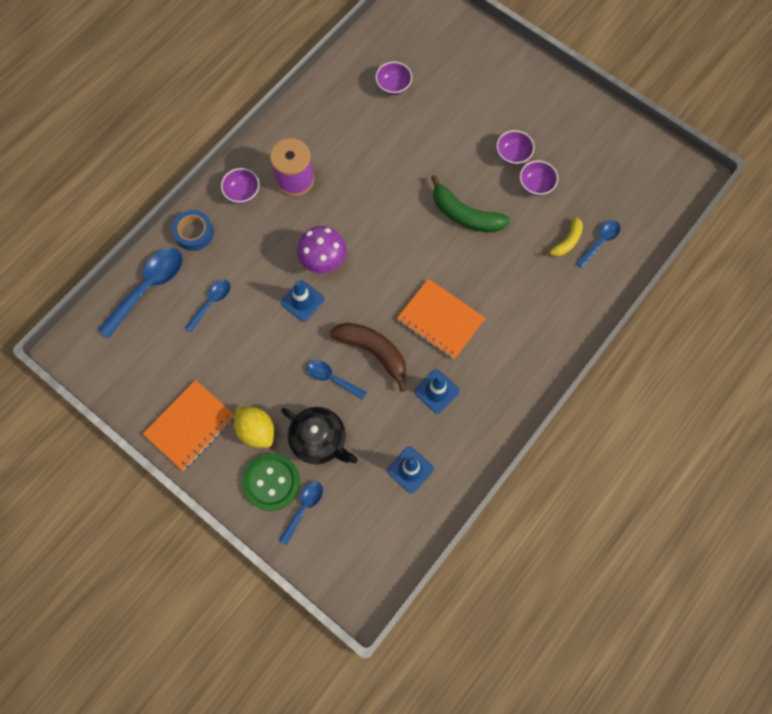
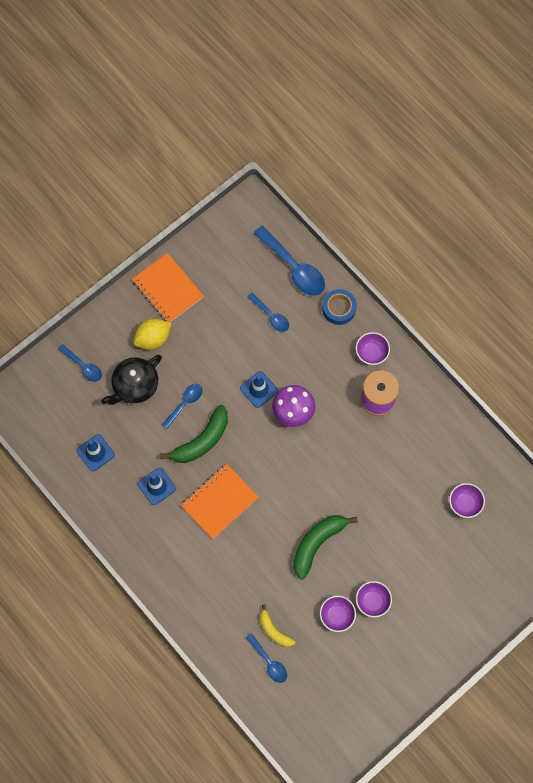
camera: 100 degrees right, 0 degrees up
(271, 482) = (109, 345): green button -> none
(374, 352) = (201, 441): brown banana -> green banana

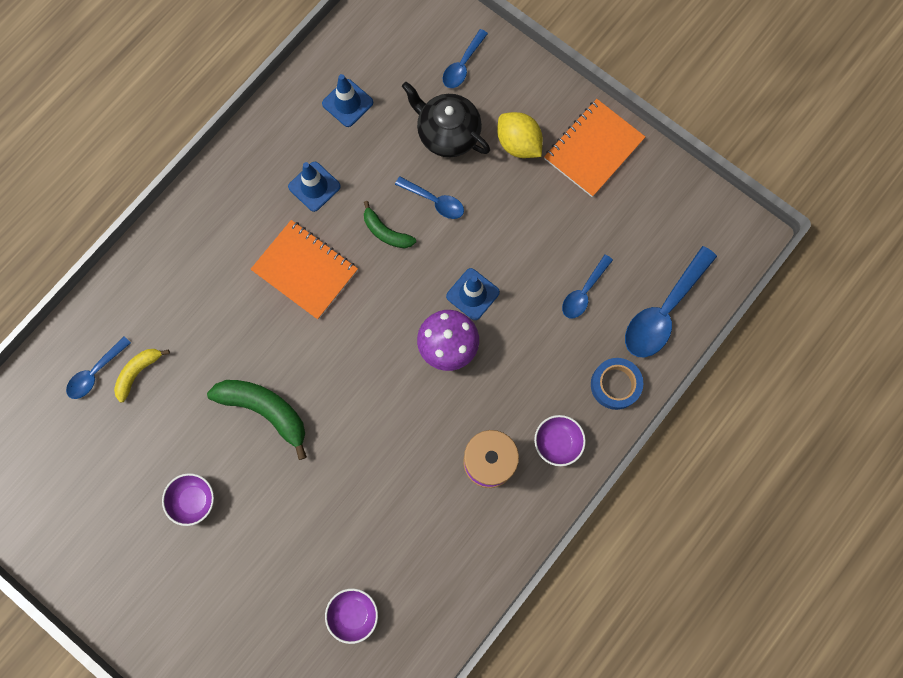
camera: 80 degrees right, 5 degrees up
(201, 441) = (386, 232): green banana -> green banana, size x0.59
(337, 615) = (168, 453): purple bowl -> none

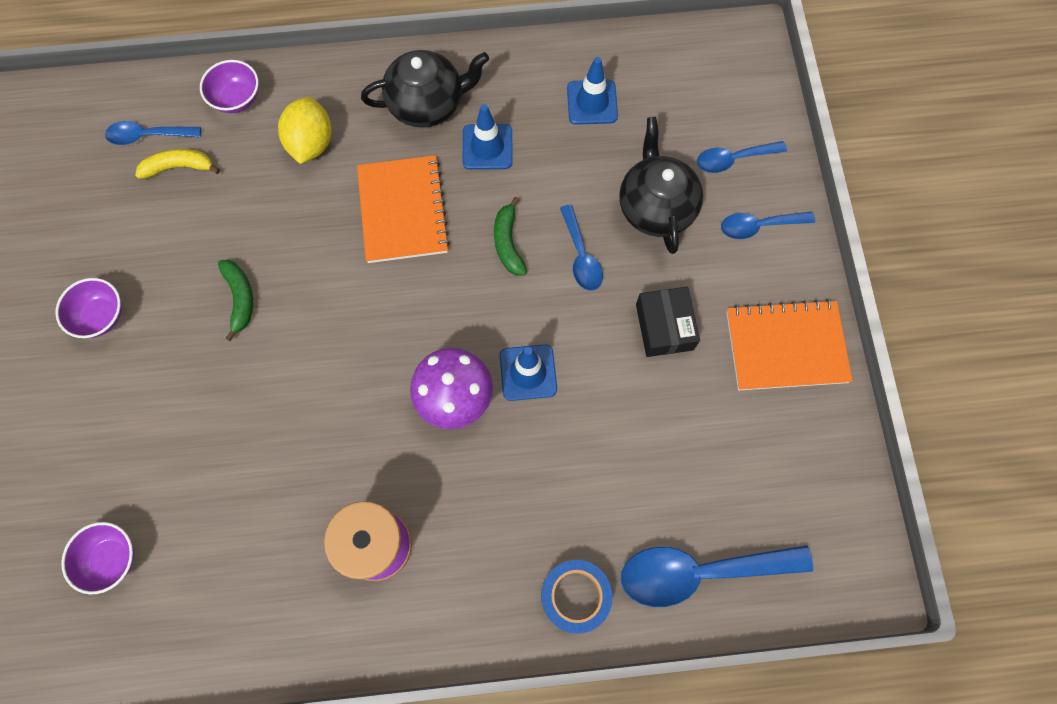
camera: 45 degrees right, 5 degrees down
(250, 193) = (427, 104): none -> black teapot
(265, 410) = (240, 298): green banana -> green banana, size x0.59
(518, 144) = (715, 275): yellow lemon -> yellow lemon (311, 143)
(520, 199) = (664, 327): none -> black box
(557, 442) = (460, 594): purple bowl -> purple bowl (237, 99)
(584, 292) = (637, 474): blue spoon -> blue spoon (758, 226)

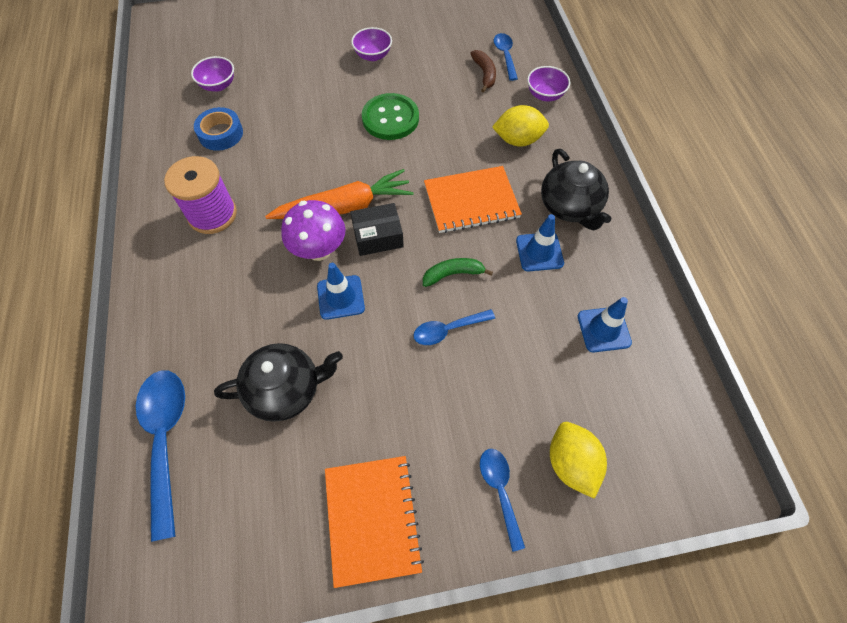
camera: 85 degrees right, 10 degrees down
(179, 167) = (484, 74): yellow banana -> brown banana
(240, 298) = (390, 118): green banana -> green button
(389, 364) = (345, 206): none -> orange carrot
(575, 596) = (159, 344): blue tape -> blue tape (221, 134)
(656, 207) = (505, 390): black teapot -> black teapot (286, 390)
(664, 327) = (386, 402): black box -> black box (378, 236)
(733, 159) = (571, 463): blue spoon -> yellow lemon

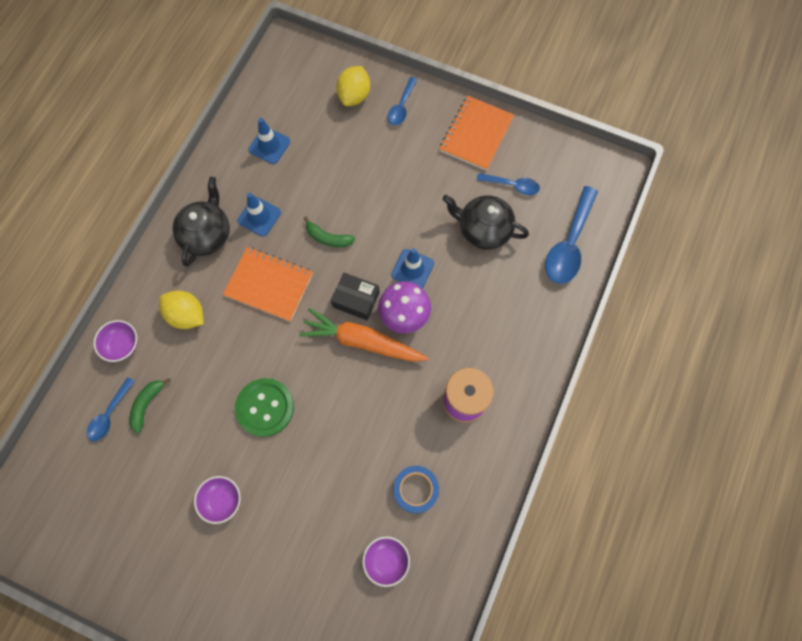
camera: 145 degrees left, 10 degrees up
(448, 330) = (361, 204): blue spoon -> blue spoon (512, 185)
(484, 74) = (147, 404): brown banana -> green banana

